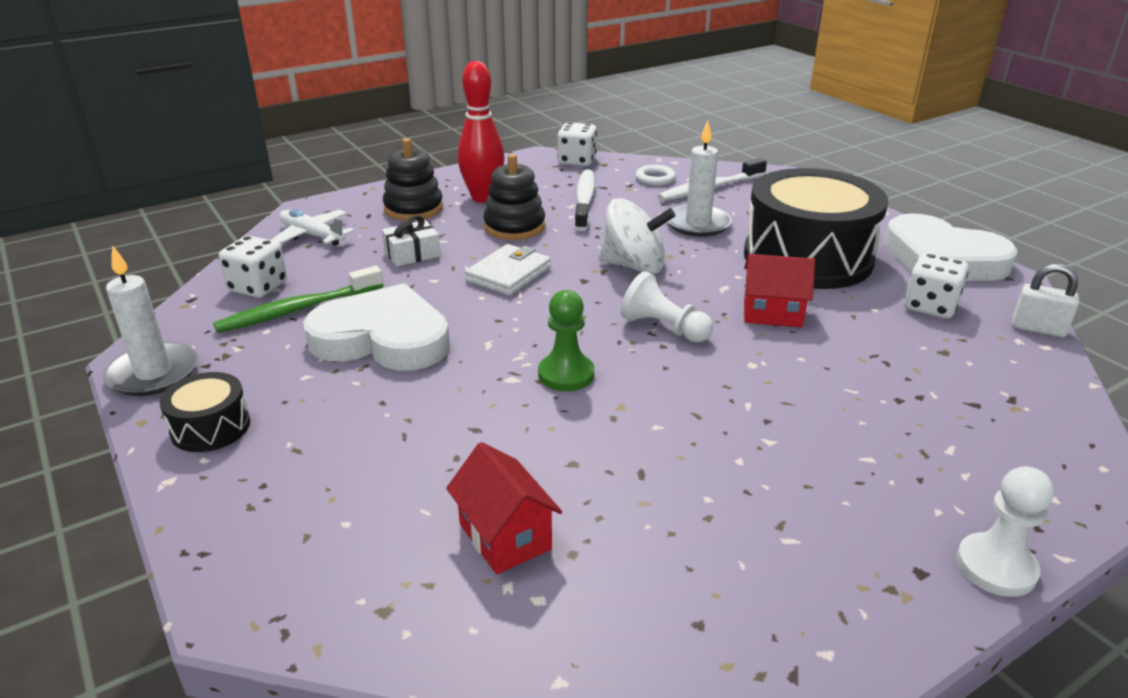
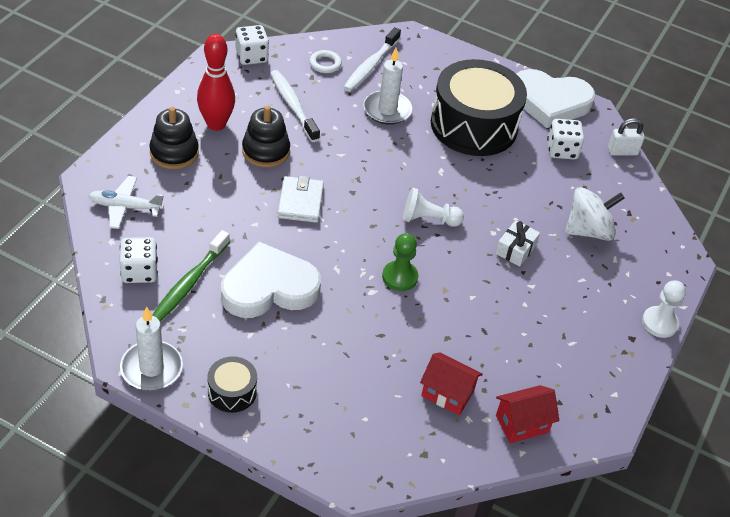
camera: 35 degrees left, 15 degrees up
(412, 254) = (218, 203): white gift -> white gift (515, 249)
(634, 266) = (374, 168): white spinning top -> white spinning top (588, 230)
(772, 314) = (481, 186): red house -> red house (522, 424)

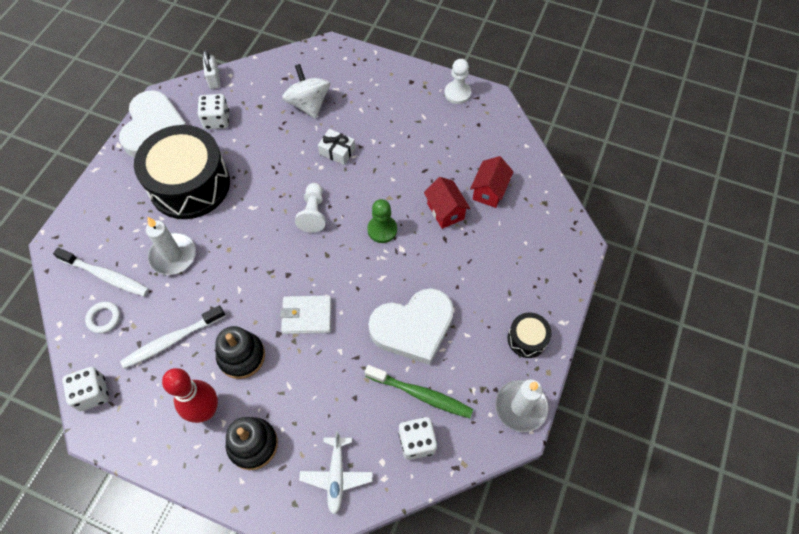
camera: 90 degrees left, 15 degrees up
(269, 287) = (413, 327): white heart -> white heart turned 90 degrees counterclockwise
(522, 424) = (503, 145): red house -> red house (445, 211)
(659, 323) = (394, 65): white pawn -> white pawn (457, 93)

